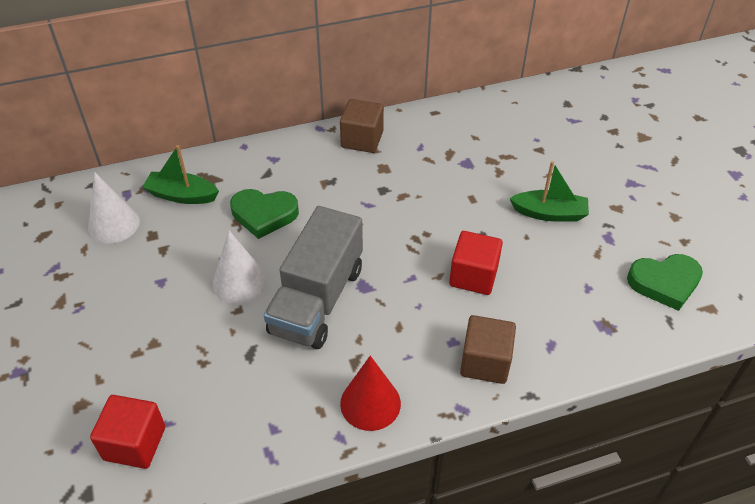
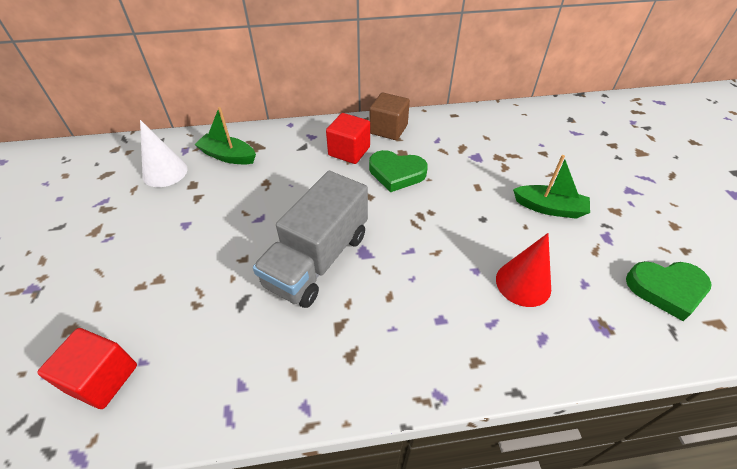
camera: 10 degrees right, 0 degrees up
(239, 281) = (252, 233): white cone -> none
(264, 214) = (291, 179): green heart -> green heart (396, 173)
(370, 403) = (345, 373): red cone -> red cone (523, 283)
(473, 276) = (470, 256): red cube -> red cube (349, 151)
(485, 362) = (471, 346): brown cube -> none

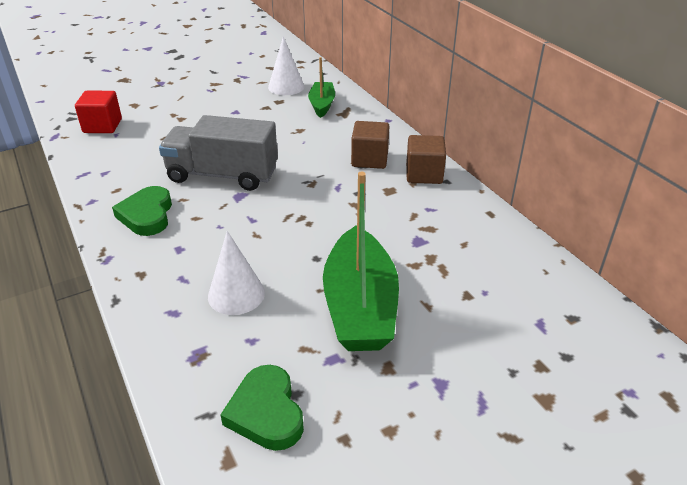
camera: 70 degrees right, 10 degrees down
(349, 151) = (369, 159): red cube -> brown cube
(396, 173) = (354, 192): green heart -> green heart (147, 215)
(523, 283) = (236, 294): red cone -> white cone
(549, 208) = (360, 306): green boat -> green boat, size x1.82

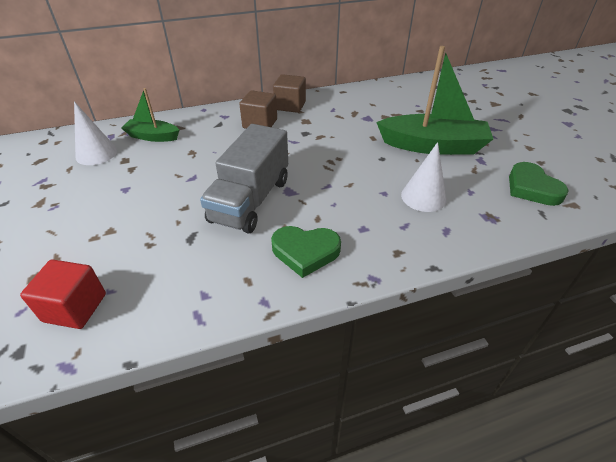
camera: 80 degrees left, 5 degrees up
(266, 412) = (532, 188): green heart -> green heart turned 75 degrees clockwise

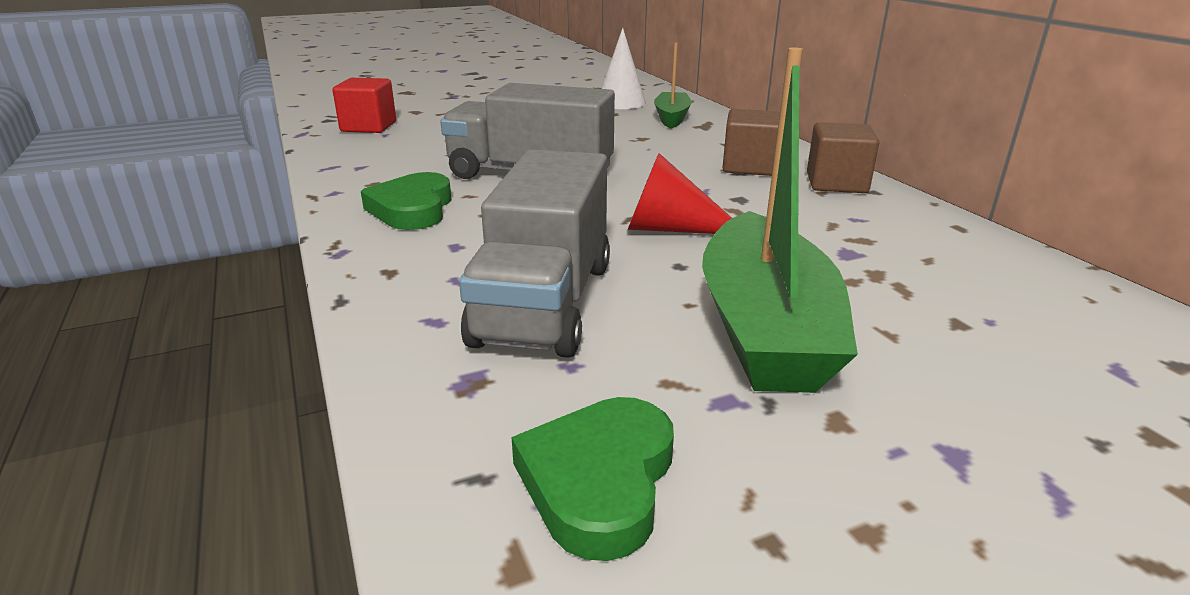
camera: 85 degrees right, 15 degrees down
(342, 156) = (671, 229): none -> red cone
(423, 197) = (545, 303): white cone -> grey truck
(532, 188) = (599, 481): green heart -> green heart turned 45 degrees counterclockwise

